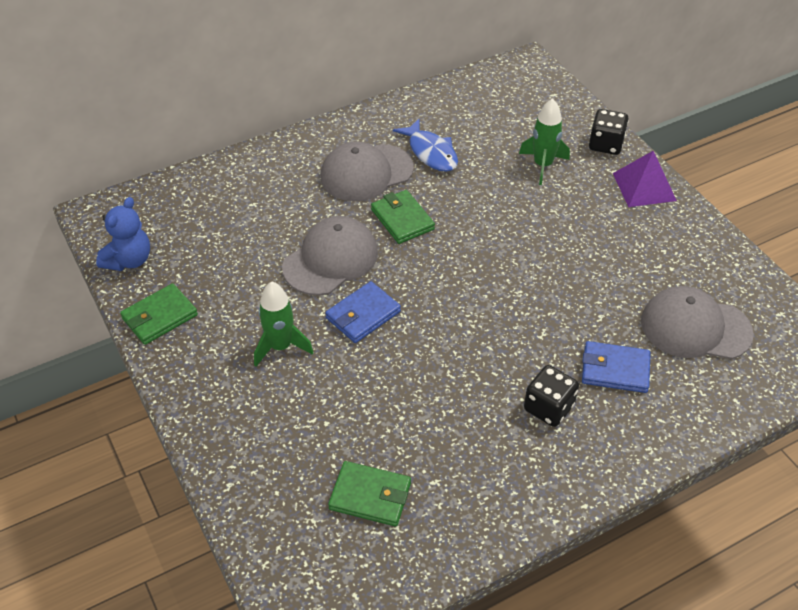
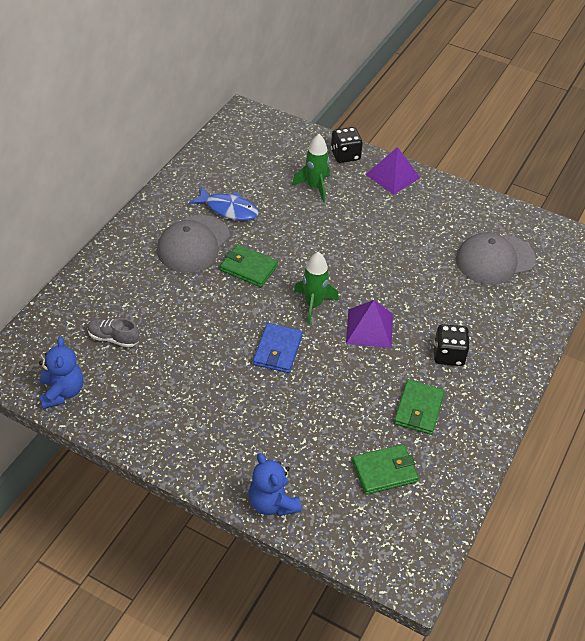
camera: 35 degrees left, 0 degrees up
(160, 317) = (126, 423): green wallet -> green wallet (418, 409)
(215, 231) = (113, 338): none -> grey shoe
(229, 466) = (272, 503): none -> blue teddy bear
(280, 346) = (238, 401): green rocket -> green rocket (313, 304)
(330, 259) = (221, 320): grey cap -> none
(480, 337) = (369, 328): none -> purple pyramid
(615, 370) = (469, 310): blue wallet -> none

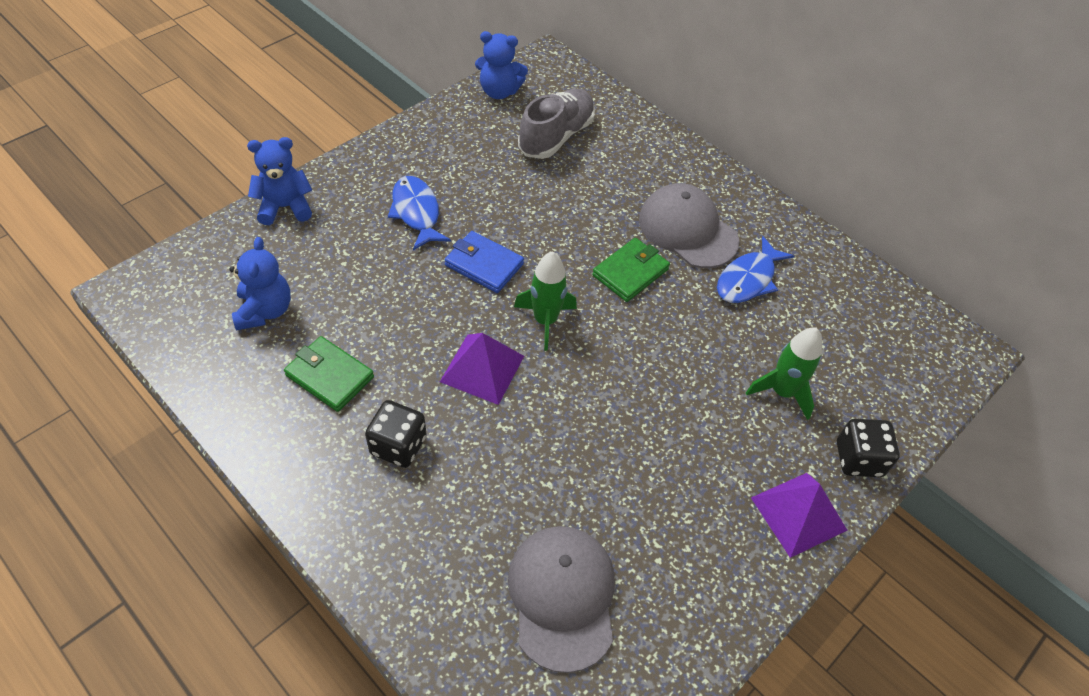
camera: 105 degrees right, 5 degrees up
(113, 338) = (556, 136): grey shoe -> grey shoe, size x1.71
(241, 407) = (416, 212): none -> blue fish
(384, 471) = (264, 311): green wallet -> blue teddy bear

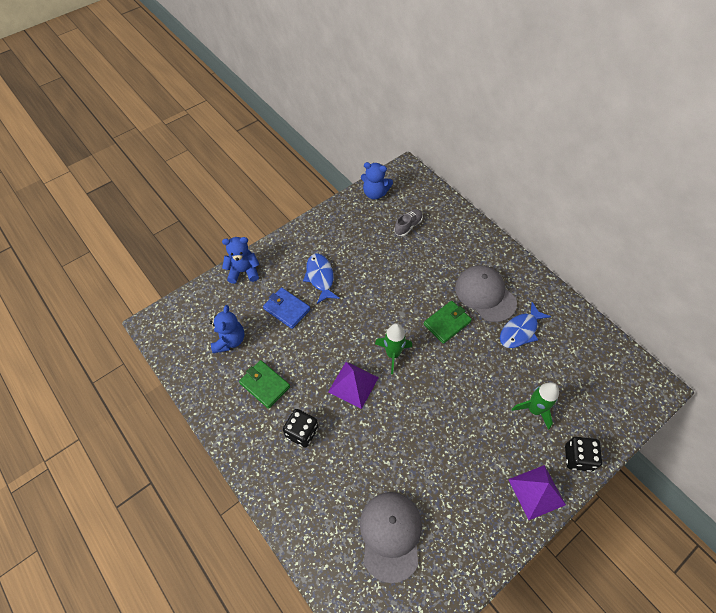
camera: 10 degrees right, 5 degrees up
(484, 265) = (358, 314): blue wallet -> blue wallet (287, 309)
(556, 136) = (408, 226): grey shoe -> grey shoe, size x0.59

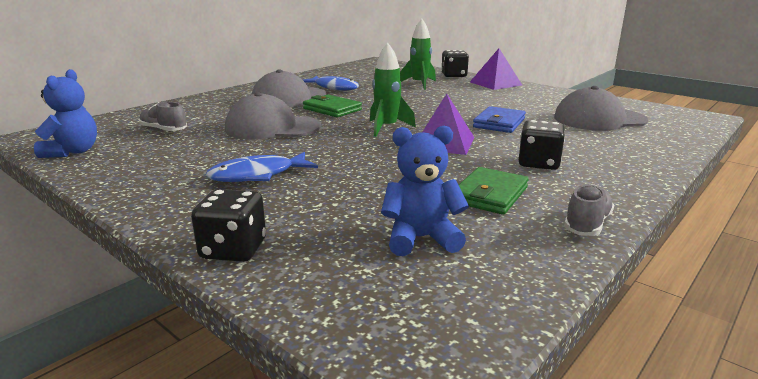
camera: 100 degrees left, 35 degrees down
(218, 419) = (587, 224): none -> grey shoe
(243, 271) = (233, 249): blue teddy bear -> black dice
(287, 309) = (331, 194): blue wallet -> blue wallet (499, 123)
(404, 283) = (272, 127): none -> grey cap

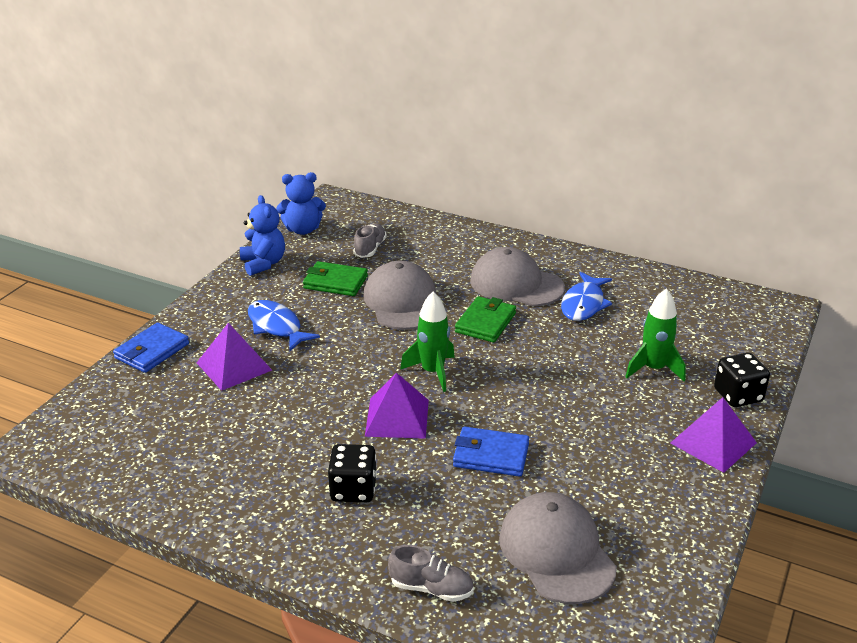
camera: 75 degrees right, 10 degrees up
(233, 249) = (152, 351): black dice -> blue wallet
(316, 200) = (234, 366): none -> purple pyramid
(421, 238) = (174, 428): blue teddy bear -> blue teddy bear (263, 264)
(489, 195) = (262, 458): green wallet -> green wallet (335, 282)
(587, 224) = (210, 518): grey shoe -> grey shoe (431, 588)

